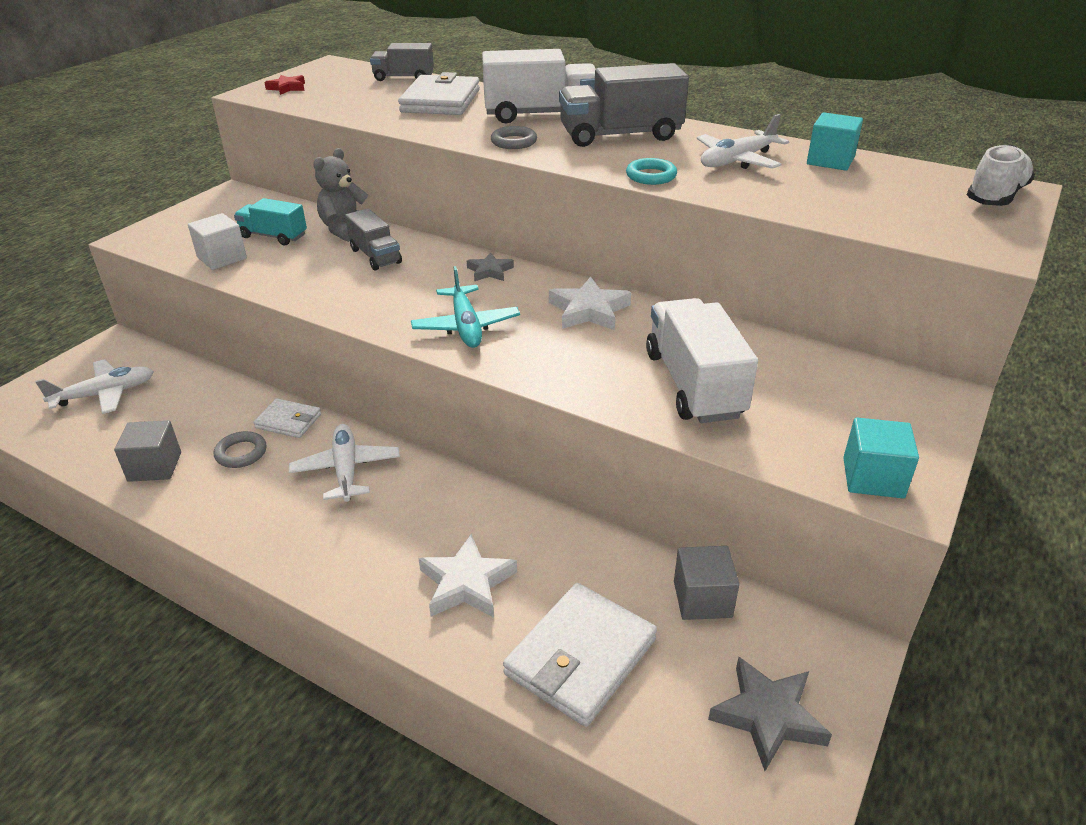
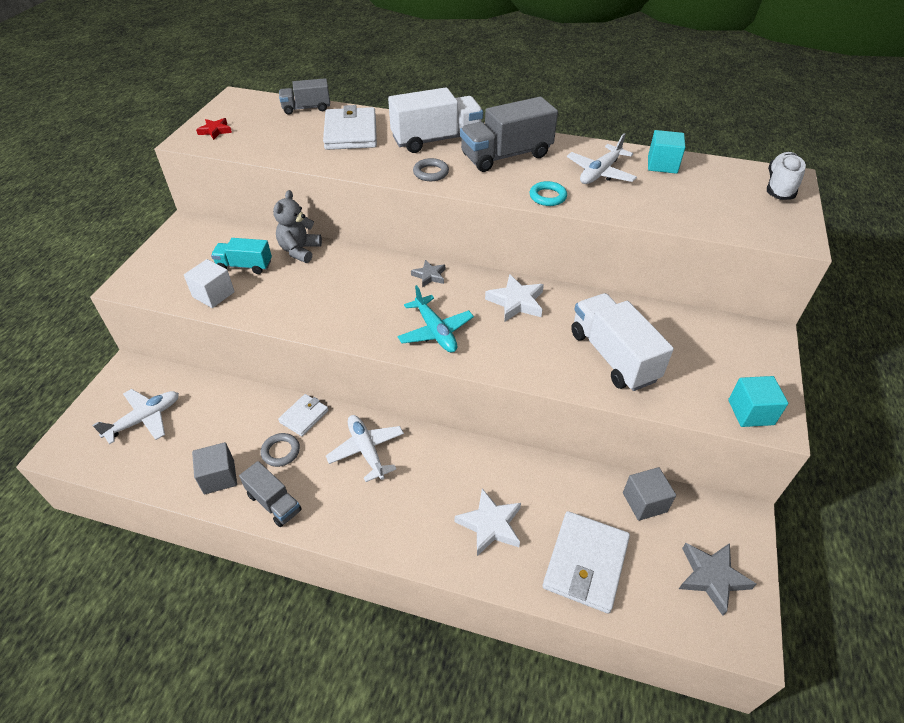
camera: 15 degrees left, 10 degrees up
(288, 421) = (304, 416): white wallet -> white wallet turned 60 degrees counterclockwise
(375, 256) = (336, 274): grey truck -> grey truck (274, 503)

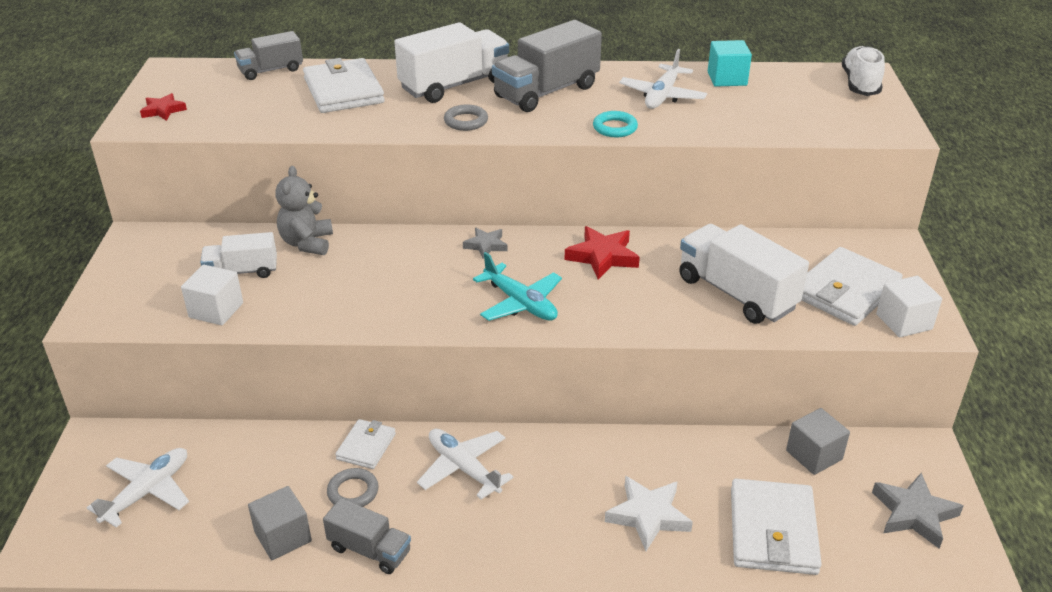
camera: 15 degrees left, 10 degrees down
(245, 266) = (242, 271): turquoise truck -> white truck
(516, 302) = (602, 256): white star -> red star
(709, 372) = (845, 291): none -> white wallet
(750, 412) = (904, 322): turquoise cube -> white cube

